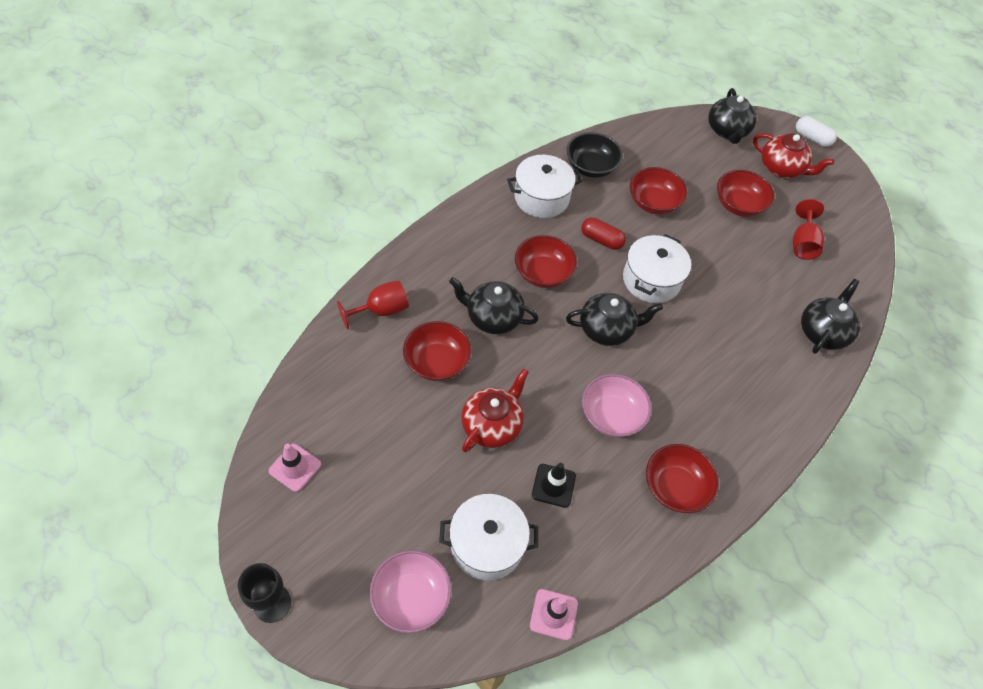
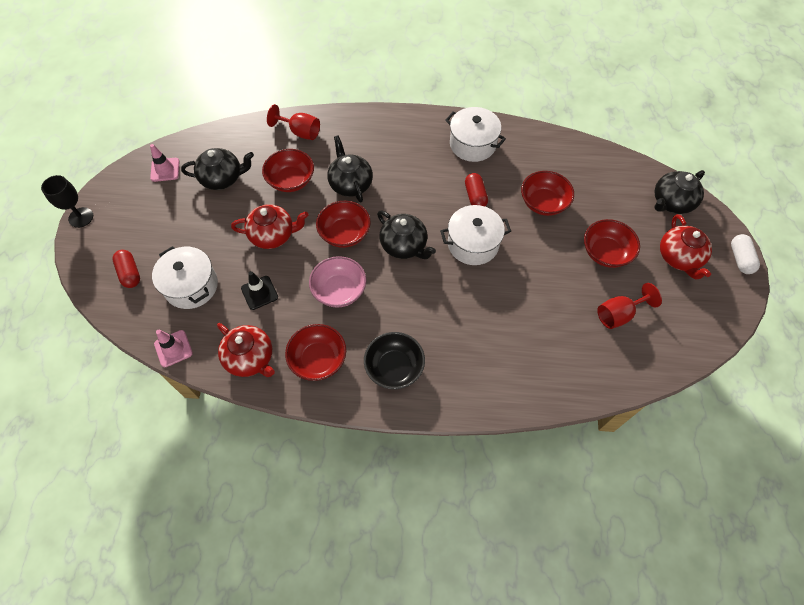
camera: 55 degrees right, 5 degrees up
(411, 597) = (130, 273): pink bowl -> red capsule
(543, 273) = (412, 185): red bowl -> red bowl (344, 233)
(591, 167) = (532, 151): black bowl -> black bowl (394, 367)
(626, 546) = (250, 358): none -> red teapot
(823, 332) = (545, 376): black teapot -> black teapot (222, 178)

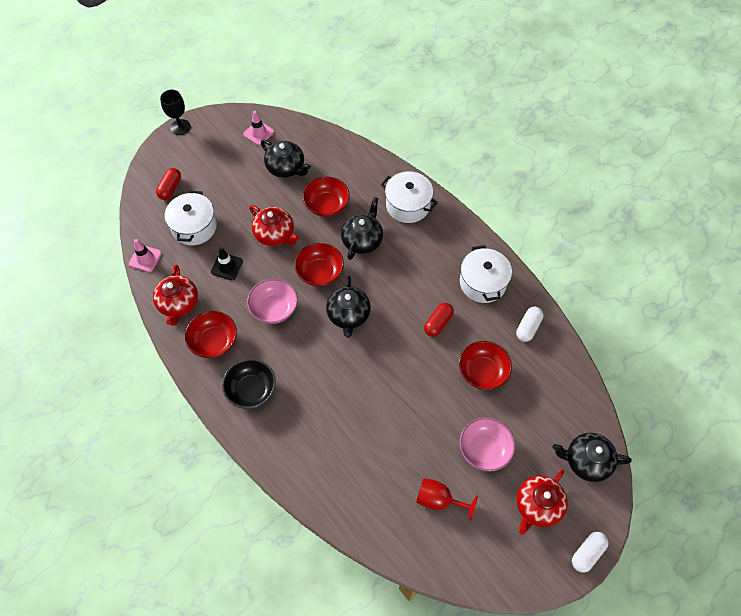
camera: 45 degrees right, 0 degrees up
(300, 132) = (370, 174): red goblet -> none
(473, 244) = (396, 356): white pot -> white pot (408, 205)
(537, 149) = (528, 327): none -> white capsule
(605, 252) = (484, 449): red bowl -> pink bowl

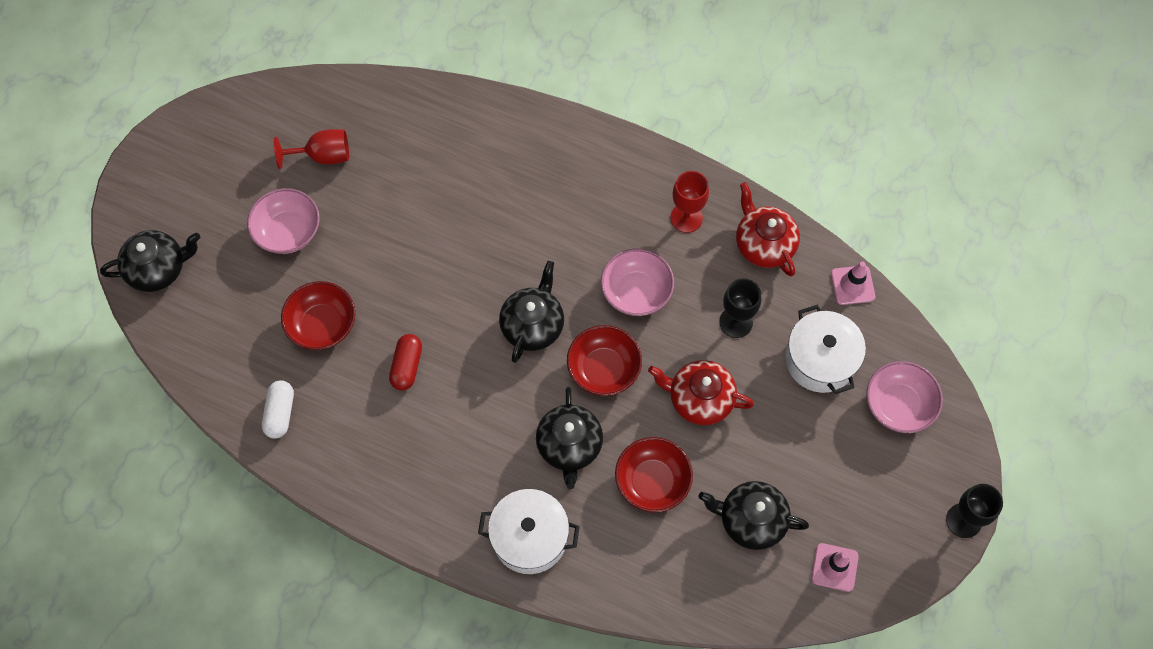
camera: 155 degrees right, 5 degrees up
(170, 188) = (898, 405): red capsule -> pink bowl
(214, 341) = (686, 218): red bowl -> red goblet
(227, 266) = (736, 322): black traffic cone -> black goblet
(251, 390) = (604, 181): black bowl -> none
(348, 315) = (533, 325): black teapot -> black teapot turned 45 degrees clockwise
(482, 283) = (366, 454): white pot -> none
(537, 505) = (205, 196): red teapot -> none
(587, 553) = (135, 171): white capsule -> none

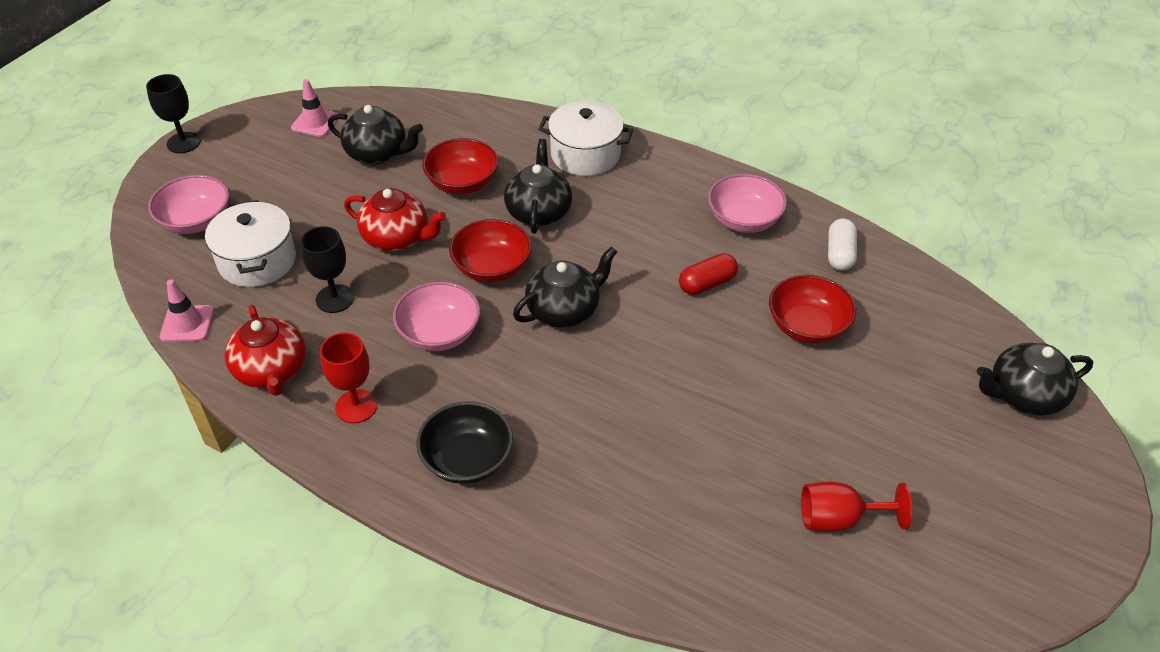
camera: 175 degrees left, 20 degrees down
(288, 231) = (868, 426): pink bowl -> pink bowl (744, 220)
(407, 366) = (707, 284): red capsule -> red capsule turned 45 degrees clockwise
(533, 325) = (564, 310): black teapot -> black teapot turned 150 degrees counterclockwise
(591, 180) = (467, 459): none -> black bowl

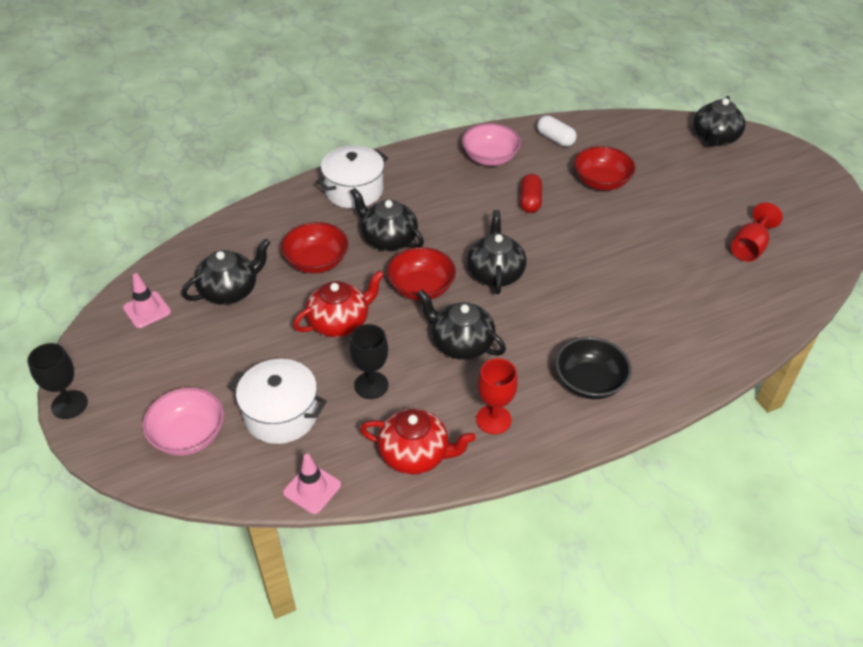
camera: 55 degrees left, 0 degrees up
(439, 333) = (461, 344): pink bowl -> black teapot

